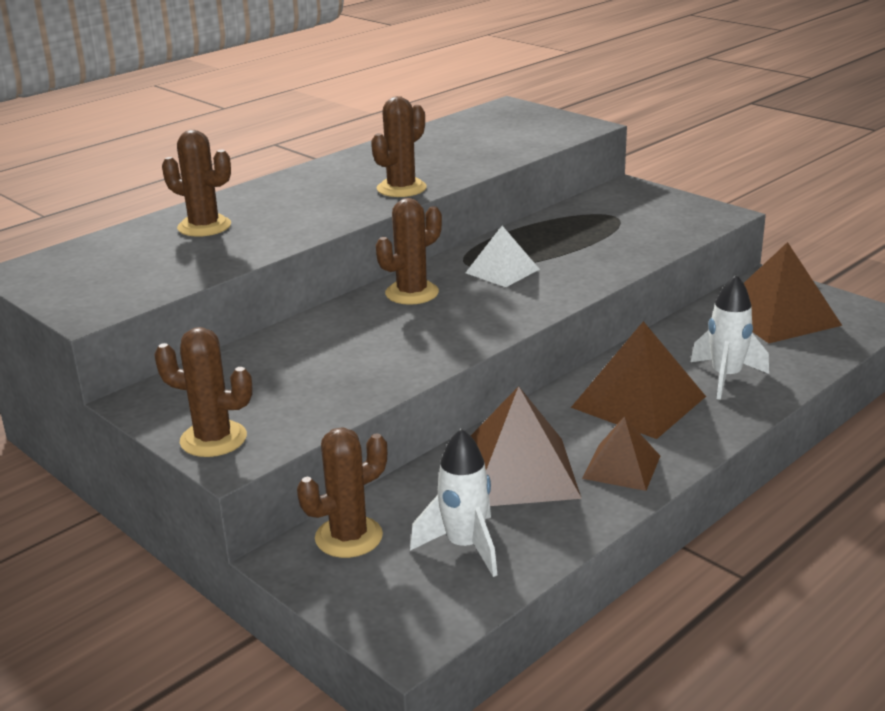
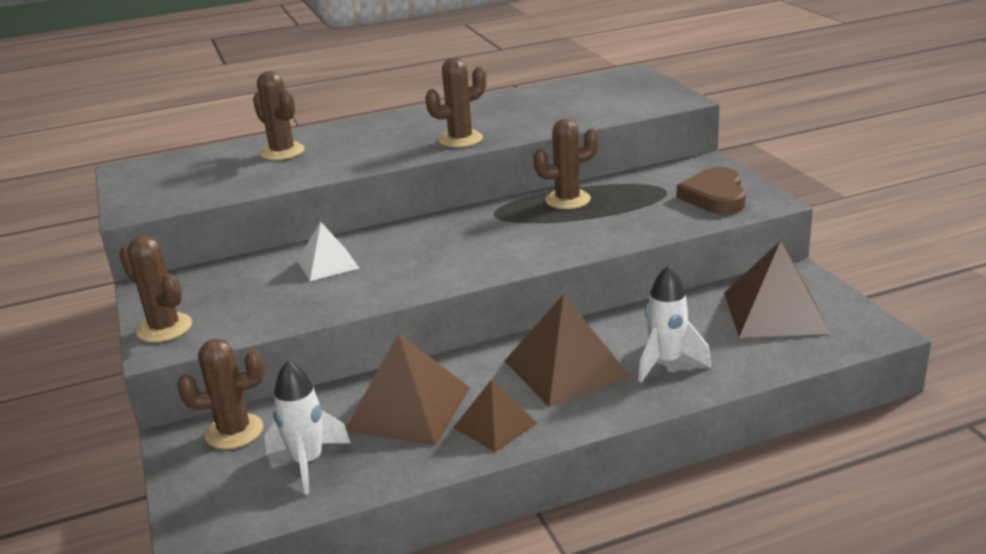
camera: 25 degrees right, 0 degrees up
(412, 293) = (424, 233): brown cactus -> brown cactus (567, 200)
(502, 271) = (515, 226): white pyramid -> white pyramid (327, 264)
(668, 216) = (715, 196): none -> brown heart

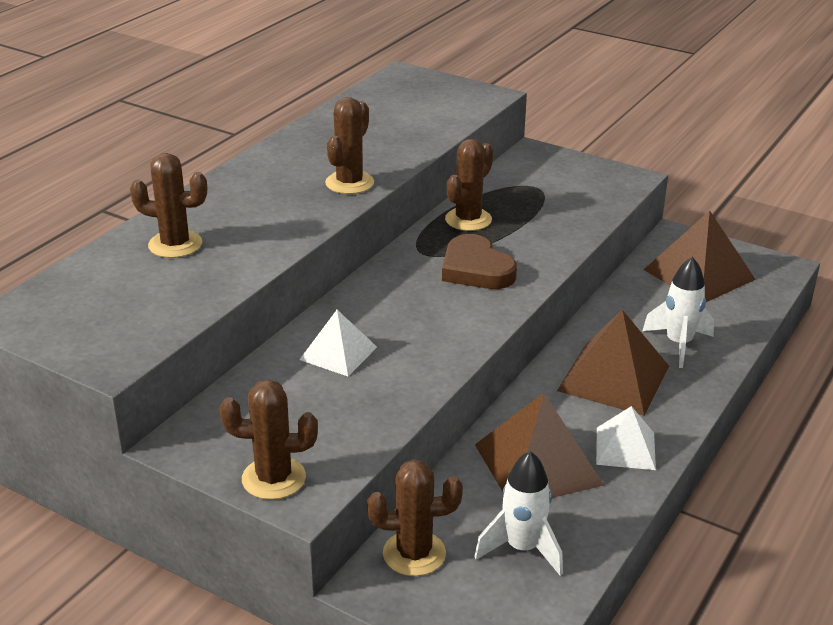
camera: 40 degrees left, 5 degrees up
(234, 431) = (414, 553): brown cactus -> brown cactus turned 45 degrees clockwise
(495, 425) = (625, 448): brown pyramid -> white pyramid
(715, 196) = (584, 183): brown heart -> brown heart (476, 269)

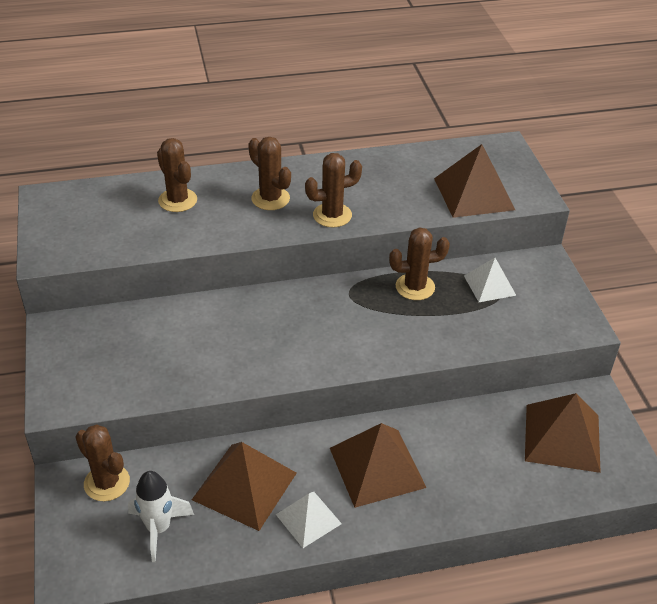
camera: 45 degrees right, 10 degrees up
(273, 478) = (61, 382): brown cactus -> brown cactus (270, 199)
(338, 353) = (200, 329): white pyramid -> white pyramid (489, 285)
(439, 114) = (474, 194): none -> brown pyramid
(476, 269) = (361, 327): brown heart -> none
(678, 344) = (458, 477): white rocket -> none

